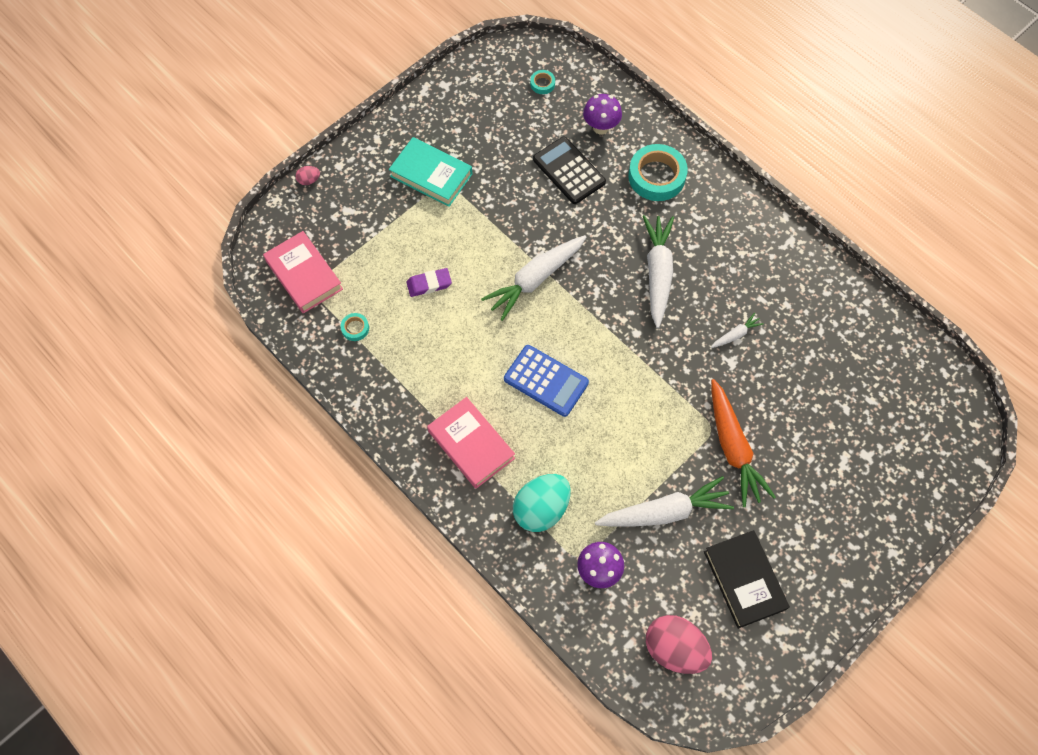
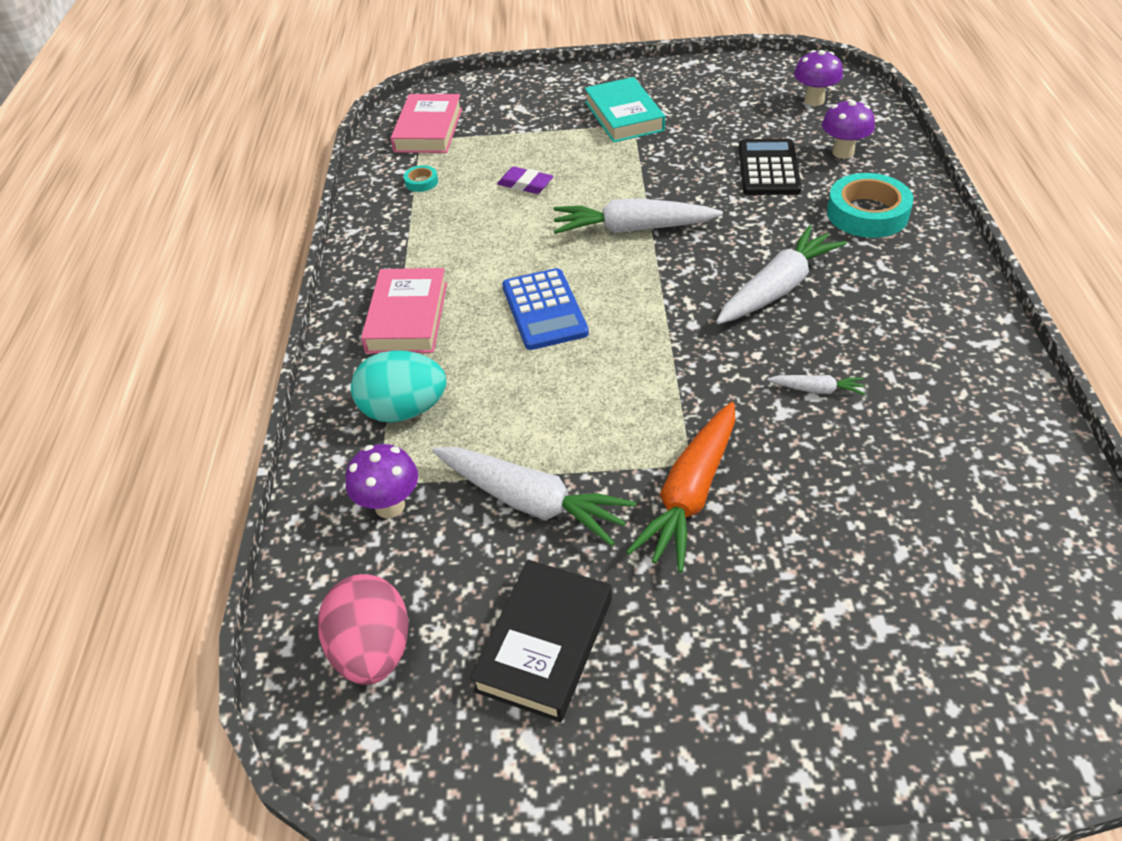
camera: 45 degrees right, 20 degrees down
(309, 180) = (513, 77): pink egg -> none
(542, 84) = (814, 100): turquoise tape -> purple mushroom

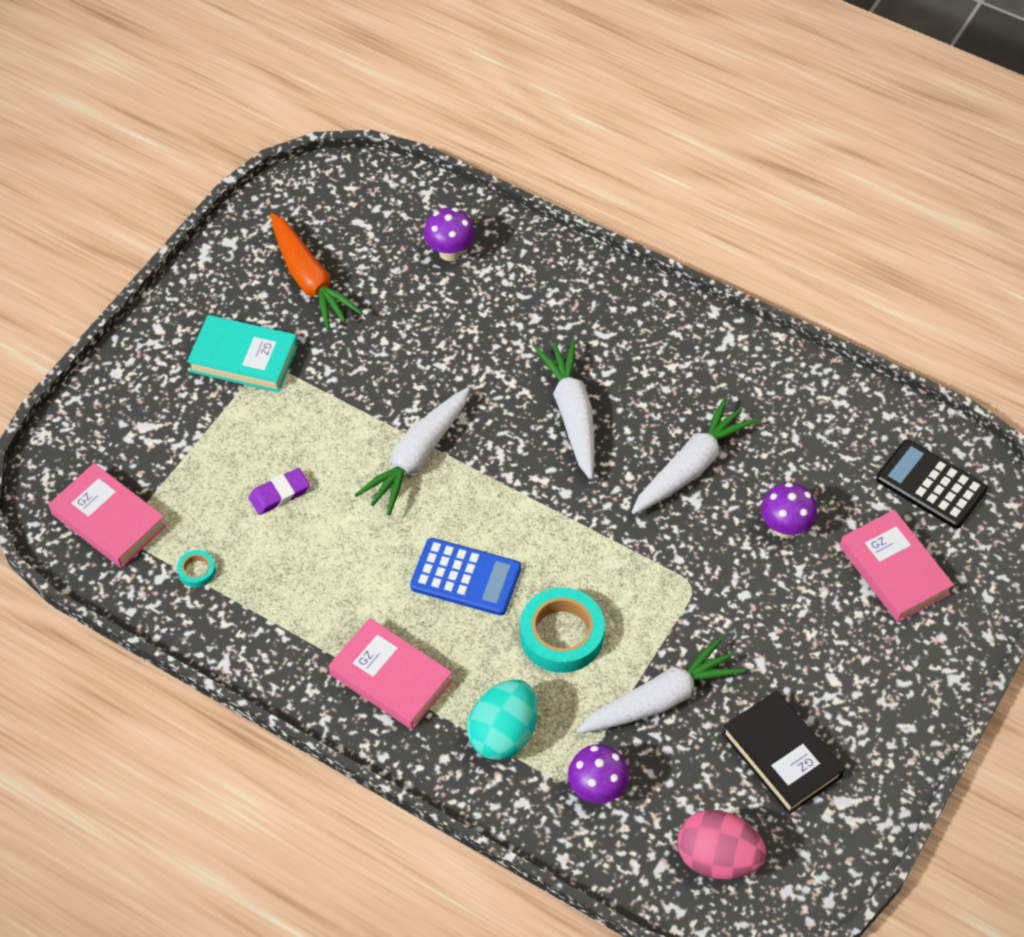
camera: 60 degrees left, 10 degrees up
(690, 495) = (725, 602): orange carrot -> orange carrot (309, 280)
(768, 168) = (423, 314): black calculator -> black calculator (931, 485)
(814, 100) = (359, 214): purple mushroom -> purple mushroom (785, 528)
(817, 390) = (691, 466): white carrot -> white carrot, size x2.14
(867, 213) = (538, 297): turquoise tape -> turquoise tape (561, 635)
(886, 627) = (894, 570): none -> pink book

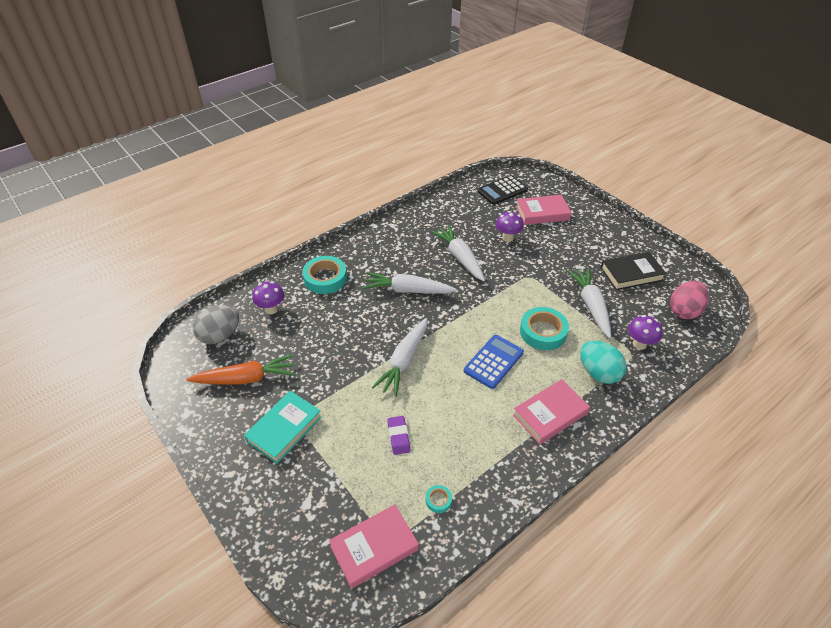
camera: 70 degrees left, 10 degrees down
(372, 215) = (220, 336): none -> grey egg
(417, 457) = (404, 361): white carrot -> white carrot turned 60 degrees clockwise
(547, 293) = (325, 278): none -> turquoise tape

